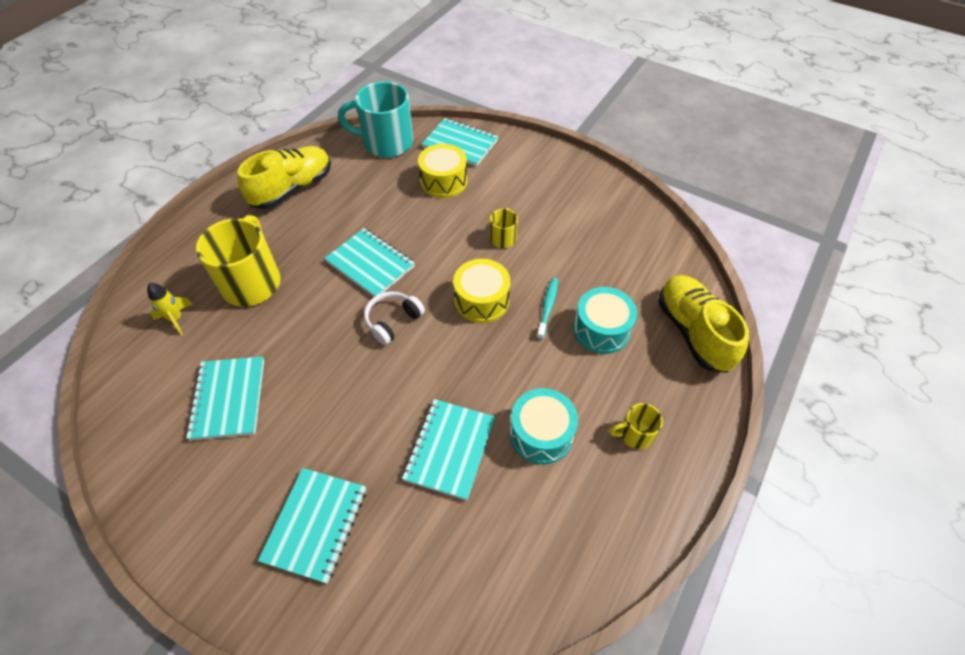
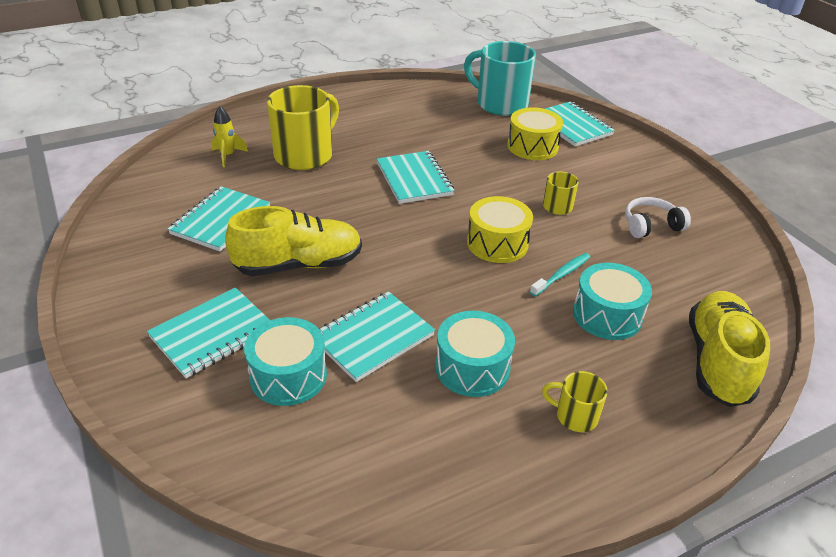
camera: 30 degrees right, 15 degrees down
(292, 189) = (391, 108): yellow shoe -> yellow shoe (299, 265)
(393, 321) = (400, 225): white headphones -> white headphones (651, 225)
(410, 526) = (288, 375): none -> turquoise drum

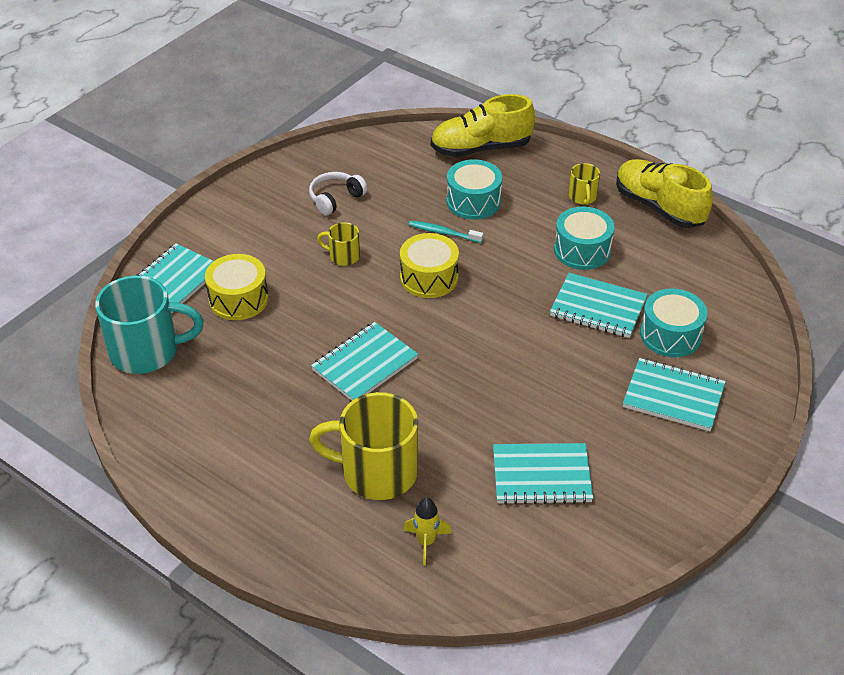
camera: 115 degrees left, 5 degrees up
(299, 265) = (555, 387): yellow shoe -> yellow shoe (659, 207)
(500, 104) = (147, 351): turquoise mug -> turquoise mug turned 105 degrees counterclockwise
(651, 225) = (335, 199): white headphones -> white headphones turned 90 degrees clockwise

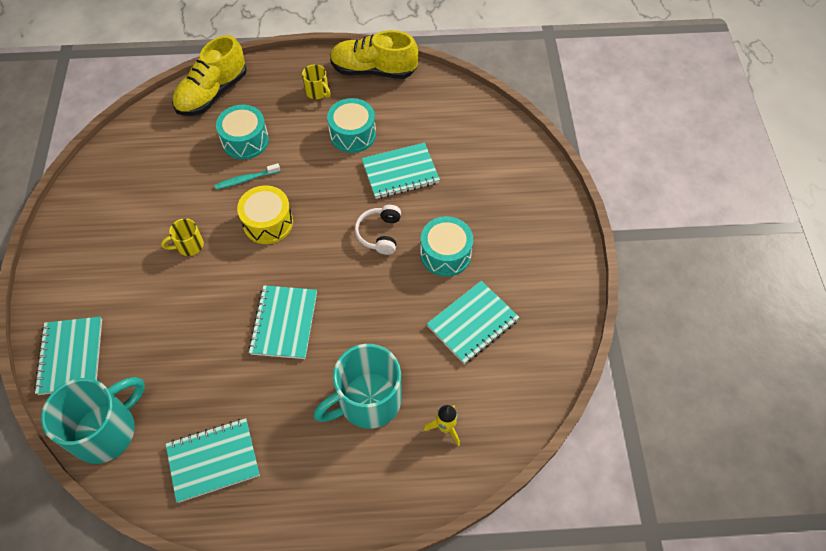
camera: 40 degrees left, 15 degrees up
(238, 299) = (140, 335): yellow drum -> none
(335, 199) = (139, 201): white headphones -> white headphones (380, 234)
(376, 472) = (367, 401): yellow mug -> turquoise mug
(670, 335) = (461, 163): turquoise drum -> turquoise drum (445, 254)
(673, 396) = (500, 208): turquoise notebook -> turquoise notebook (213, 460)

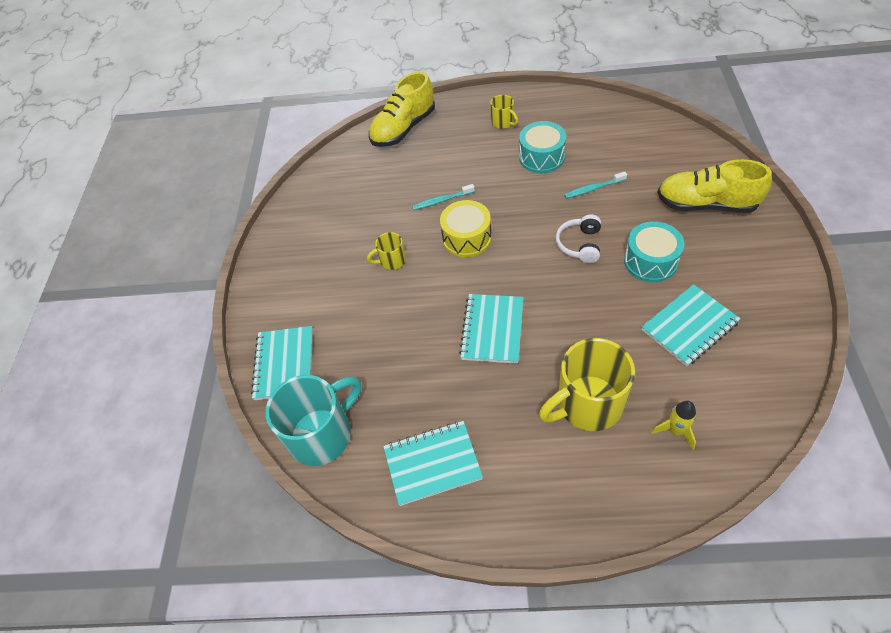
camera: 10 degrees right, 5 degrees down
(245, 141) = (438, 167): turquoise drum -> none
(367, 401) = (587, 404): turquoise mug -> yellow mug
(373, 70) = (555, 101): yellow shoe -> yellow shoe (706, 204)
(400, 172) = (593, 189): turquoise notebook -> turquoise toothbrush

